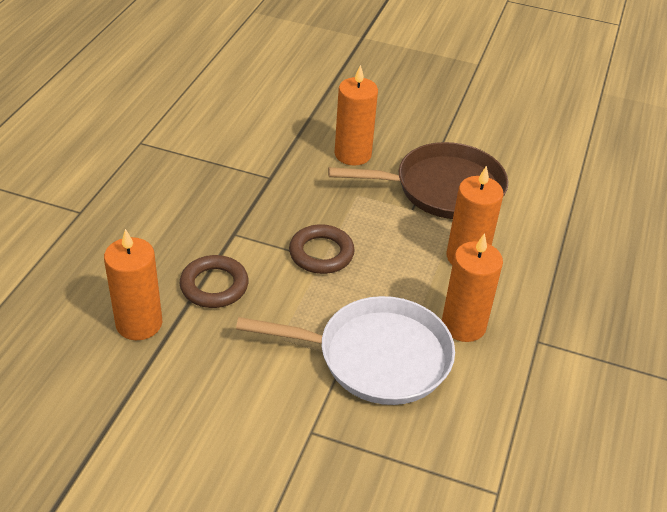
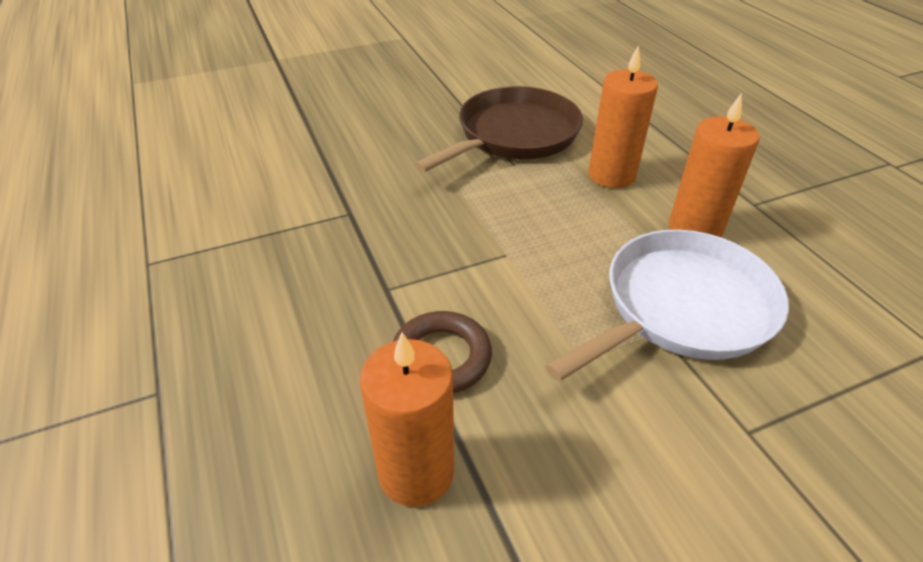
camera: 40 degrees left, 0 degrees up
(321, 253) = (497, 250): brown ring -> none
(353, 154) = (400, 150): orange candle -> none

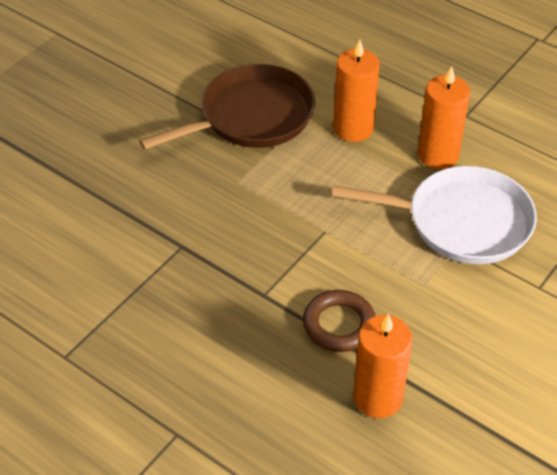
camera: 30 degrees left, 5 degrees up
(514, 135) = (251, 117): brown pan -> brown pan turned 45 degrees clockwise
(682, 307) = (462, 222): white pan -> white pan turned 75 degrees clockwise

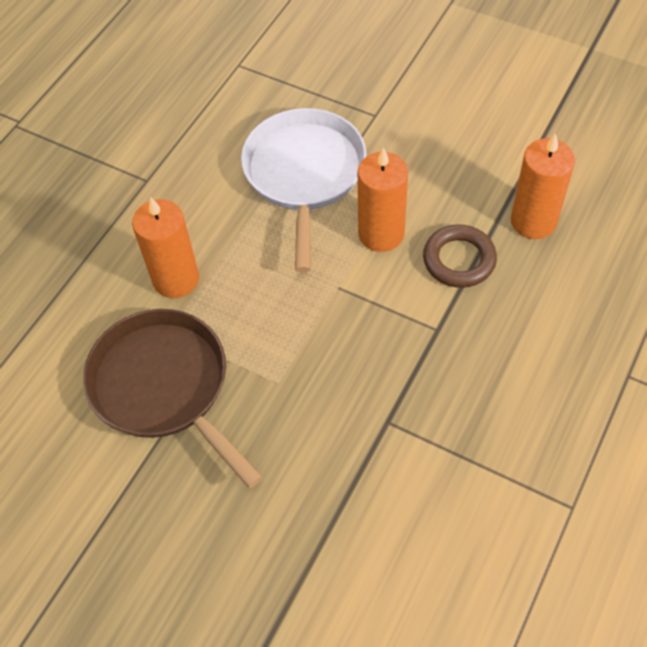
camera: 95 degrees left, 10 degrees up
(438, 155) = (211, 200): orange candle -> orange candle (381, 234)

